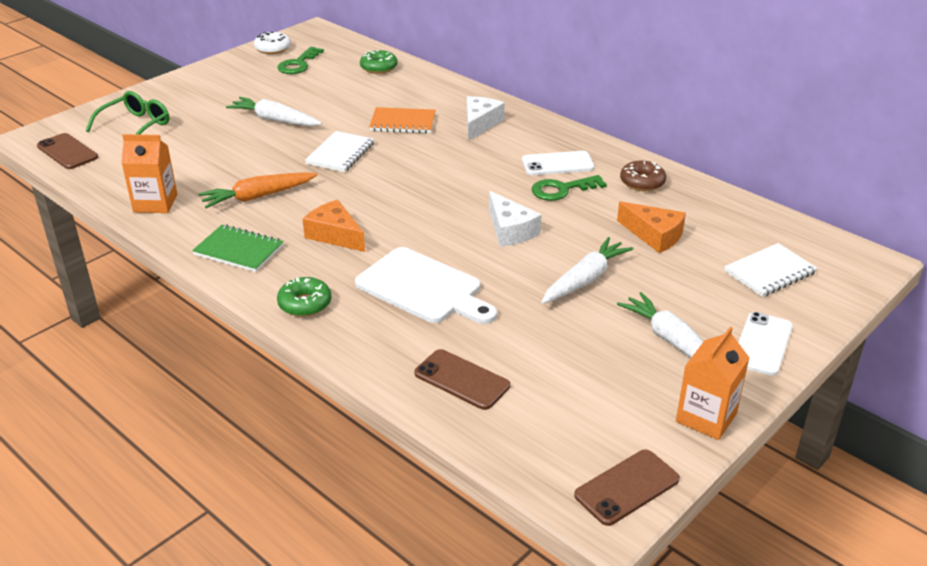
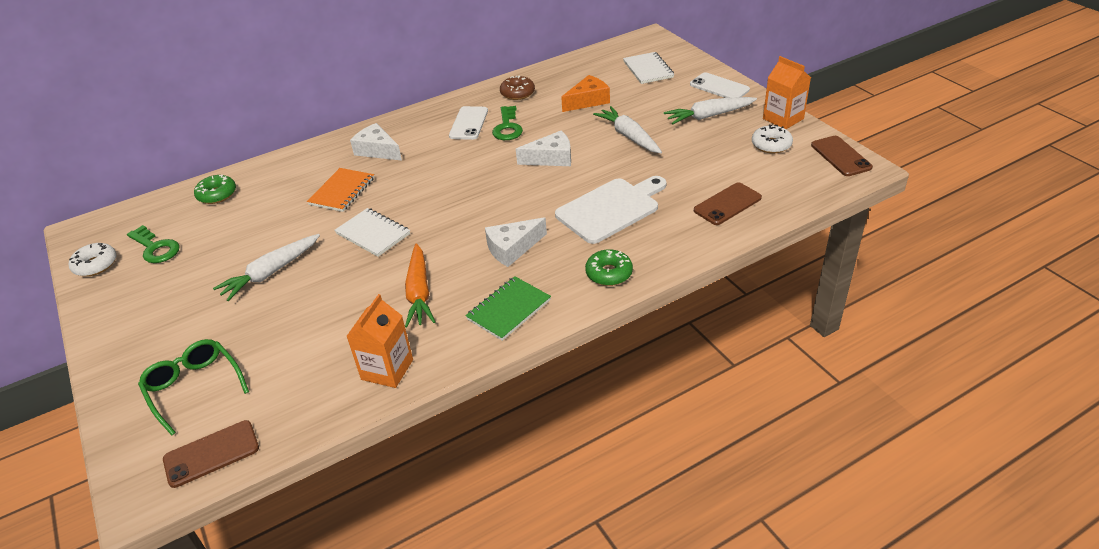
camera: 70 degrees left, 5 degrees up
(335, 235) = (512, 248): orange cheese -> white cheese
(625, 410) = (771, 145): none -> white donut

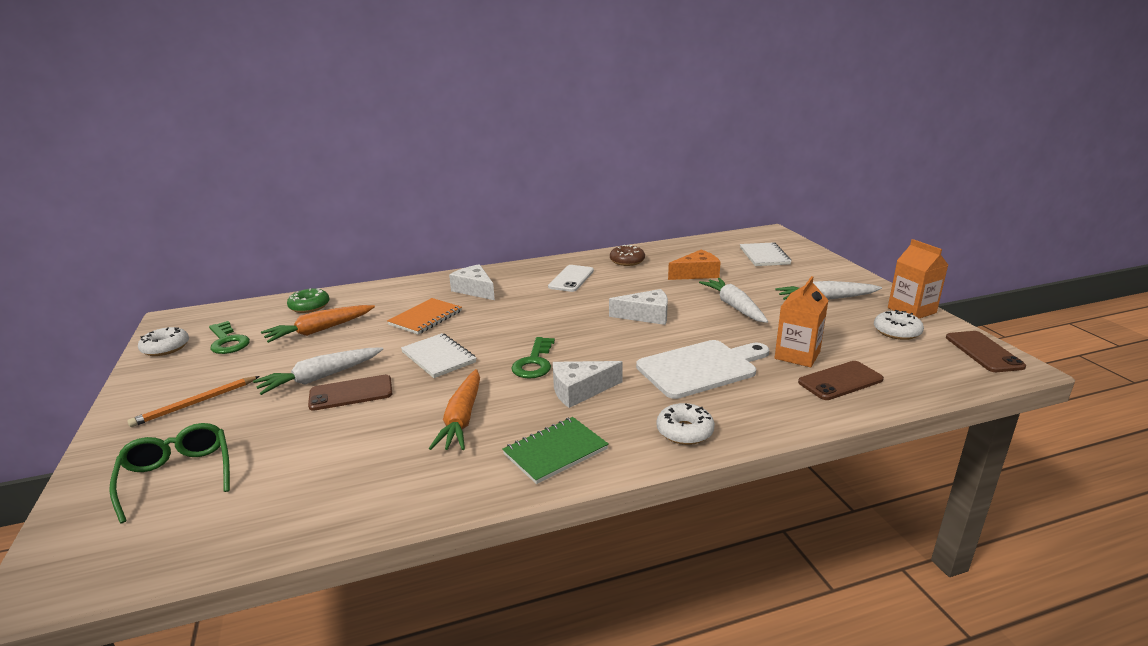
camera: 10 degrees right, 15 degrees down
(165, 318) = (195, 403): none -> orange pencil
(211, 454) = (148, 554): brown phone -> brown phone (351, 393)
(243, 221) = (320, 330): none -> orange carrot
(387, 369) = (391, 494): orange carton -> orange carton (797, 355)
(507, 127) = (608, 286): green key -> green key (534, 362)
(609, 273) = (684, 431): green donut -> white donut
(719, 87) = (839, 277): white phone -> none

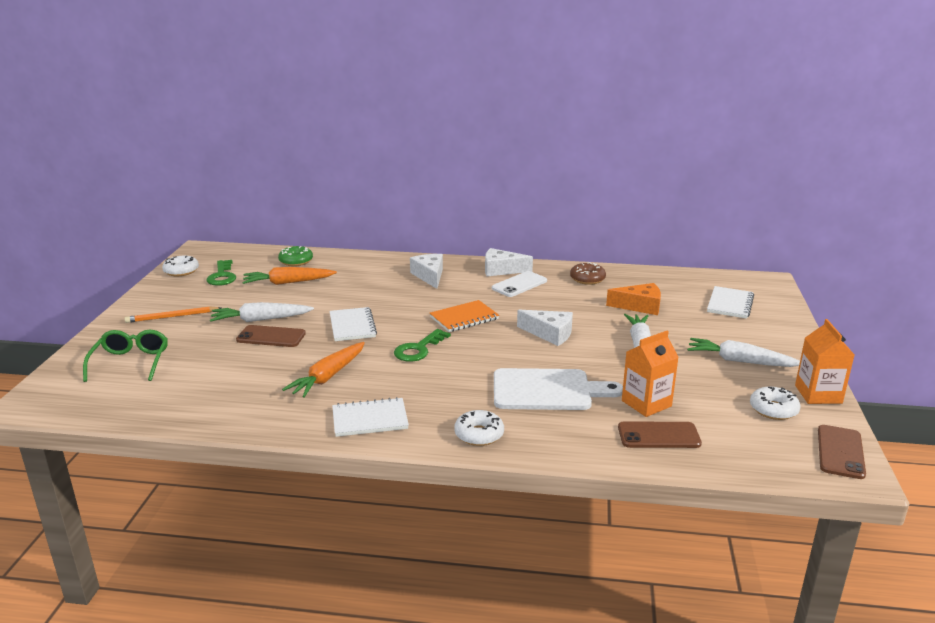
camera: 25 degrees right, 0 degrees up
(425, 318) = (370, 291): orange notebook -> orange notebook (464, 318)
(555, 452) = (370, 419): green notebook -> white notebook
(580, 390) = (431, 381): white cheese -> white cheese (501, 270)

